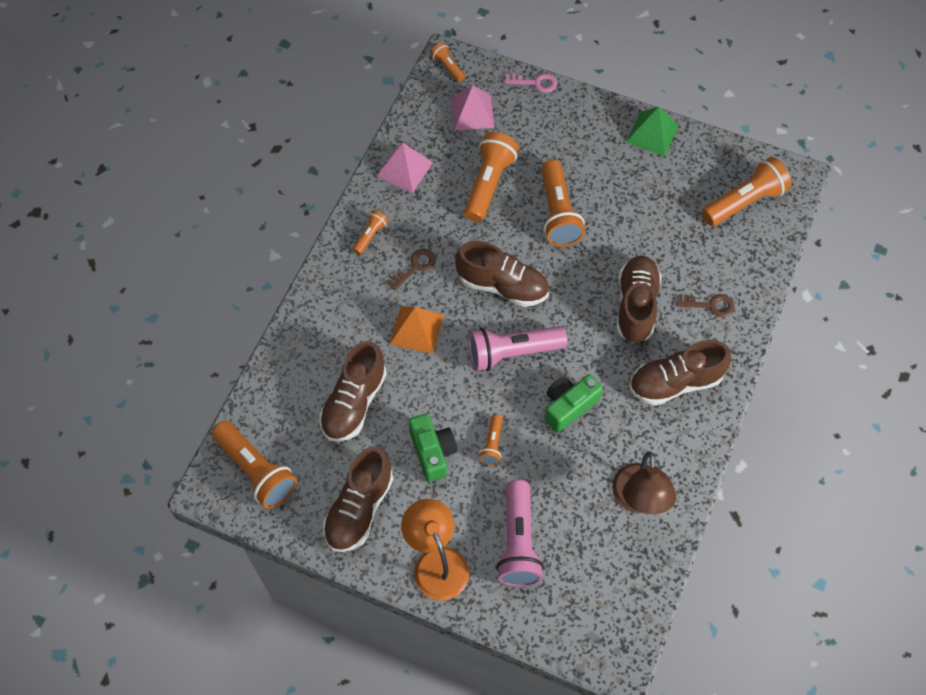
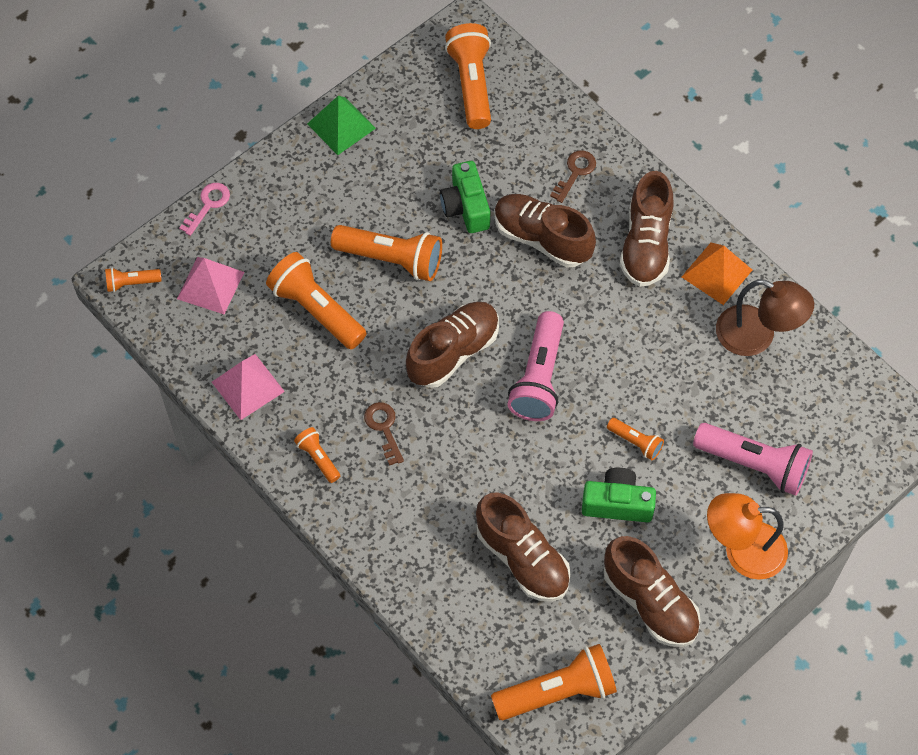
camera: 65 degrees left, 0 degrees up
(416, 329) = (463, 459): orange pyramid -> orange pyramid (717, 273)
(569, 406) = (626, 352): green camera -> green camera (466, 207)

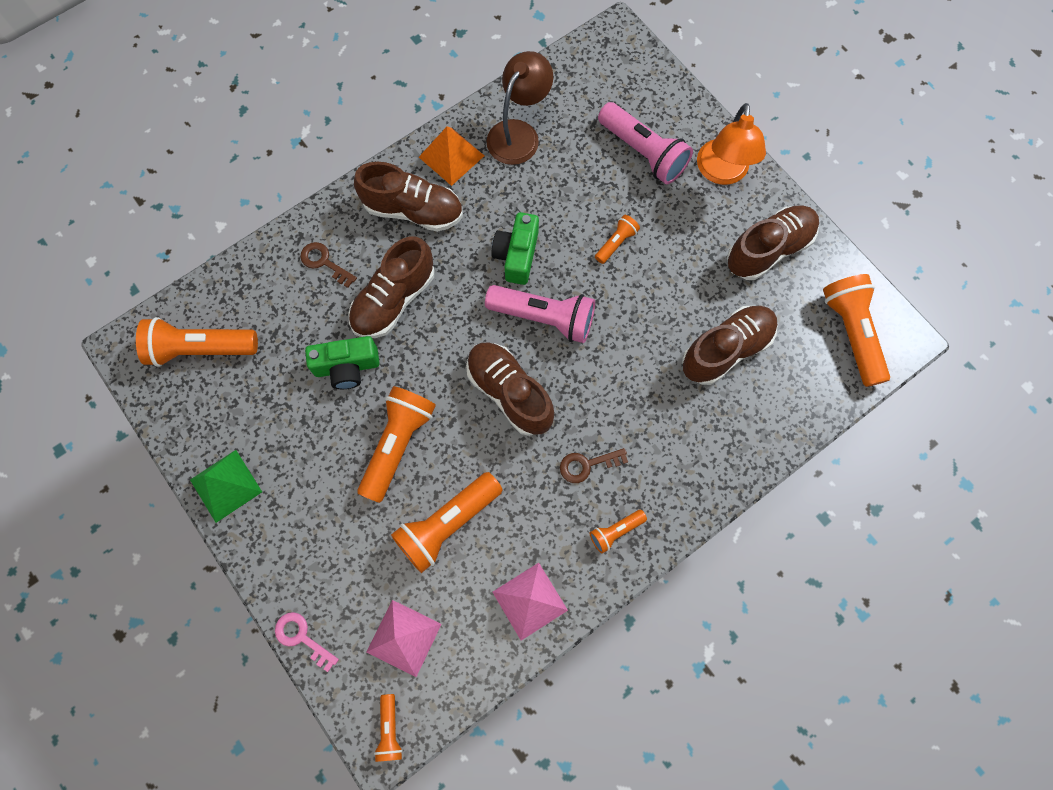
camera: 85 degrees left, 10 degrees up
(617, 503) = (675, 265): green camera -> green camera (517, 255)
(754, 465) = (643, 153): pink flashlight -> pink flashlight turned 105 degrees clockwise

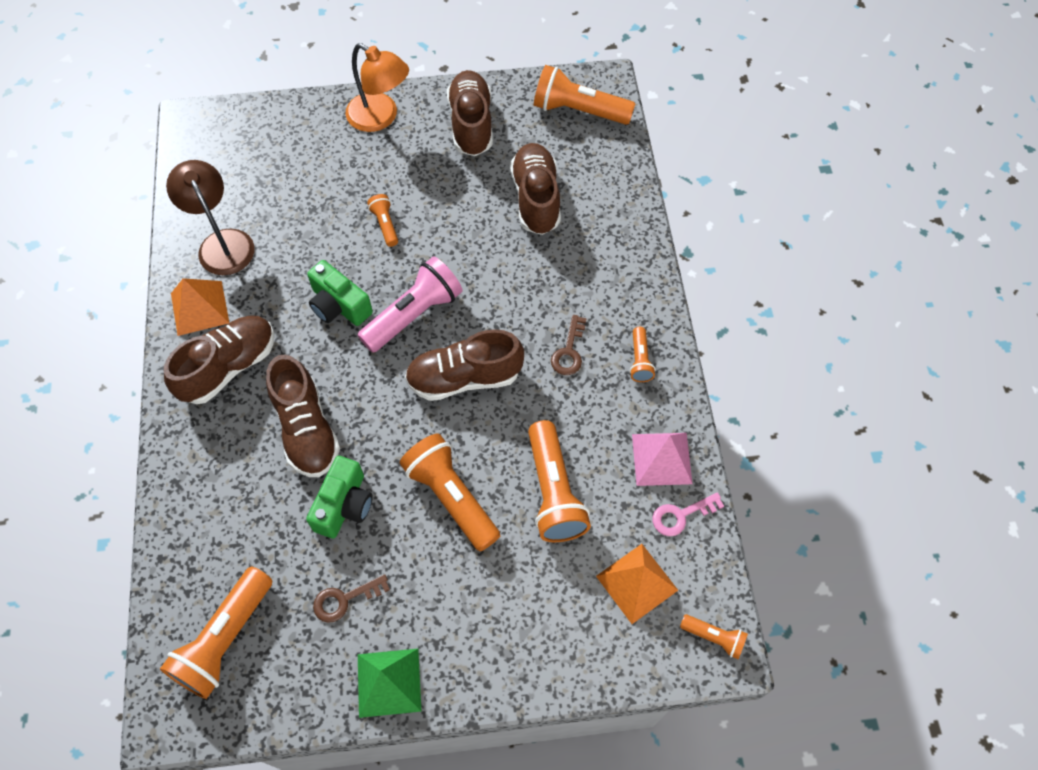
camera: 60 degrees left, 10 degrees down
(302, 637) = (585, 679): pink key -> pink key (681, 515)
(324, 262) = (221, 473): brown key -> brown key (344, 599)
(404, 638) = (637, 583): pink pyramid -> orange pyramid
(643, 153) = (318, 161): pink flashlight -> none

